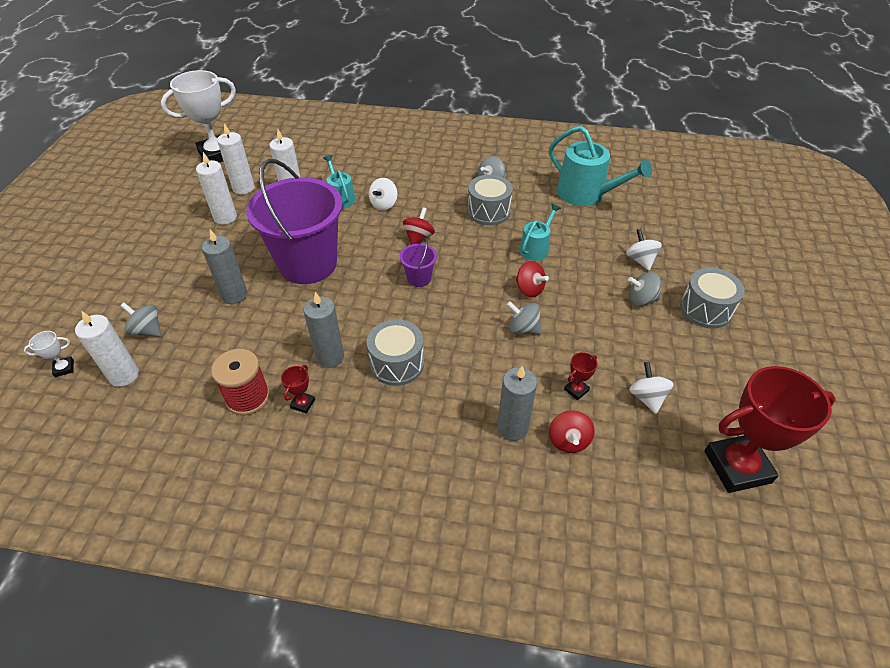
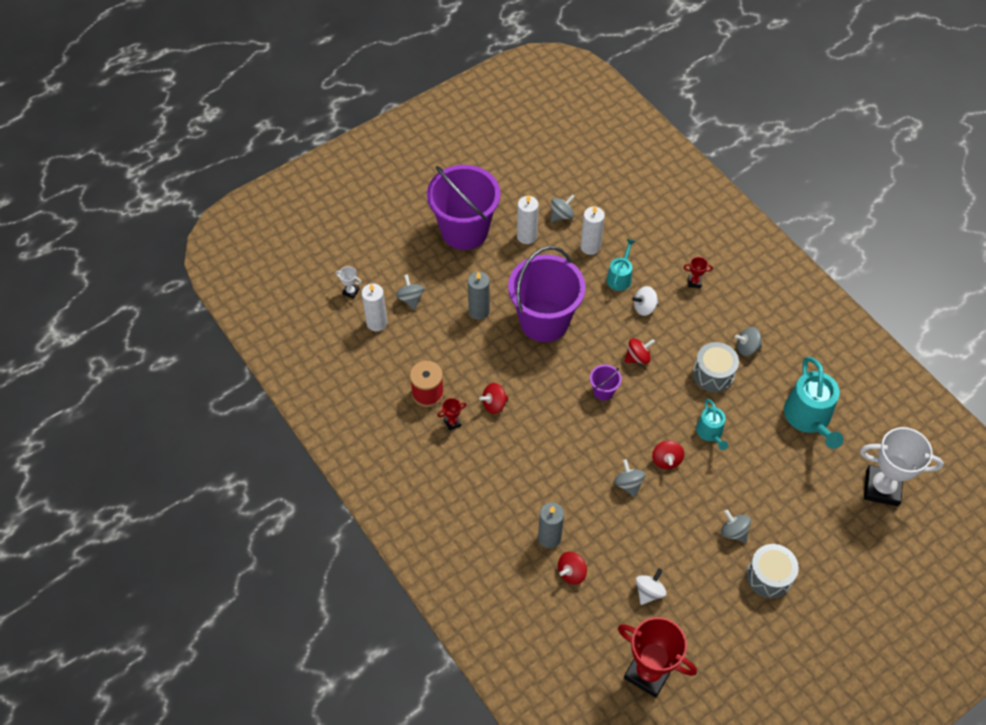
camera: 45 degrees right, 10 degrees up
(157, 247) = (464, 231): none -> purple bucket
(217, 154) = (572, 164): white trophy -> white trophy (881, 488)
(243, 188) = (561, 215): white candle -> grey spinning top
(330, 357) = (494, 404): grey candle -> red spinning top
(397, 363) = (527, 441): grey drum -> none
(536, 248) = (710, 433): turquoise watering can -> turquoise watering can turned 90 degrees clockwise
(576, 390) = (612, 550): red trophy -> red trophy (694, 282)
(640, 260) = (774, 504): white spinning top -> none

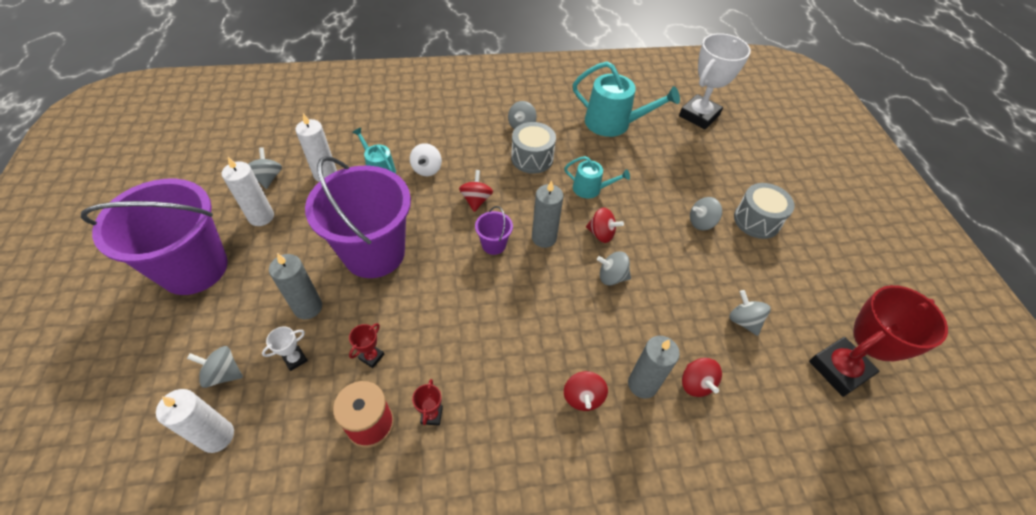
camera: 65 degrees left, 5 degrees down
(351, 292) = (139, 447): white trophy -> white trophy (295, 359)
(494, 404) = (439, 354): red spinning top -> red spinning top (583, 397)
(633, 421) = (544, 238): none -> grey candle
(649, 592) = (743, 321): white spinning top -> grey spinning top
(694, 282) = (430, 125): red trophy -> red trophy (371, 357)

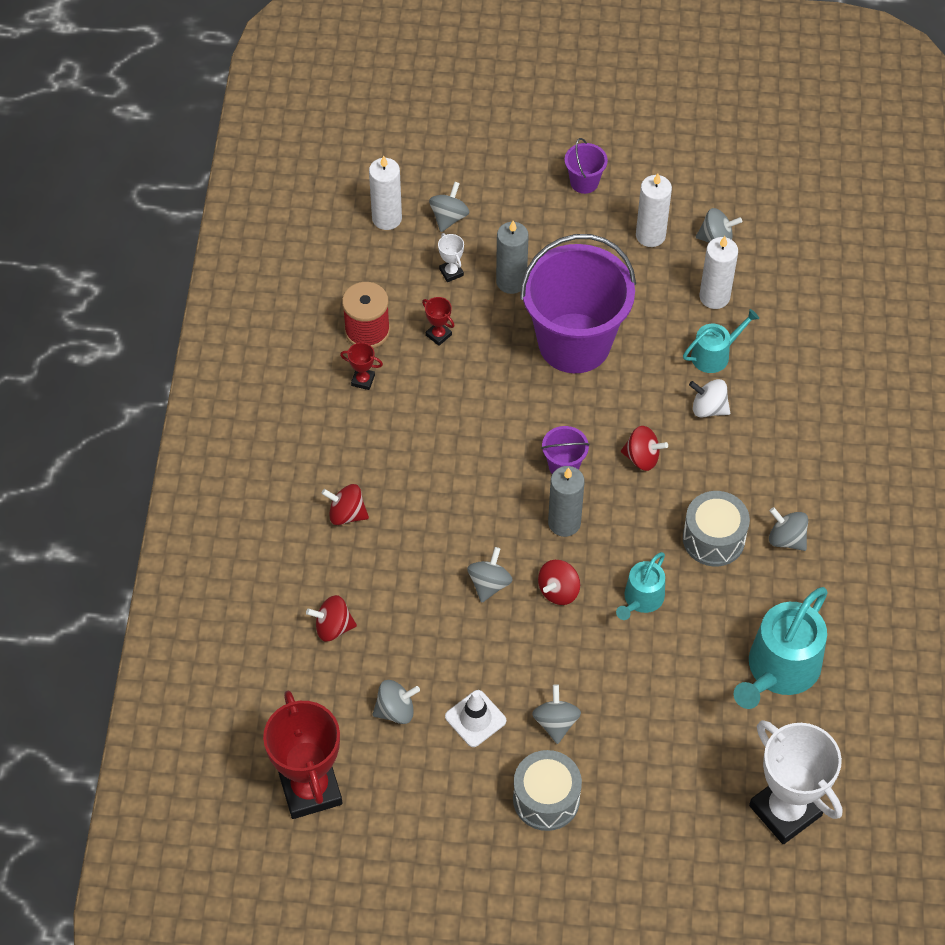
camera: 105 degrees right, 5 degrees up
(194, 268) = (584, 182): purple bucket -> purple bucket, size x0.41
(642, 384) = (346, 574): grey candle -> none
(722, 268) = (475, 718): none -> white traffic cone

